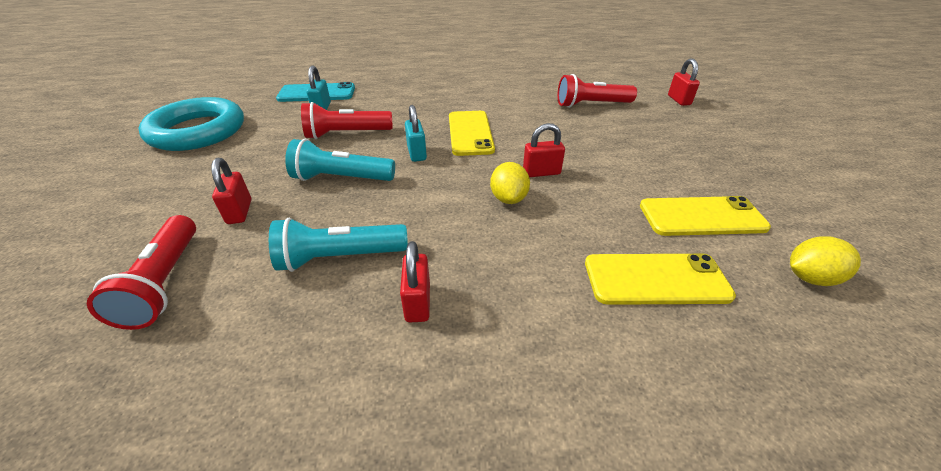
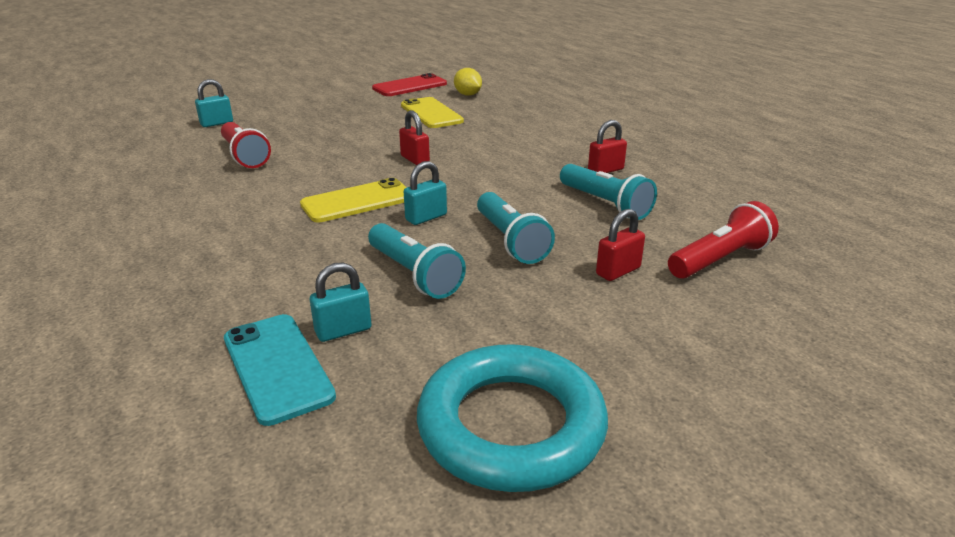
camera: 115 degrees left, 10 degrees down
(346, 134) = (414, 274): red flashlight -> turquoise flashlight
(508, 198) = (467, 165): yellow lemon -> none
(656, 279) = (508, 121): yellow phone -> none
(679, 100) = (217, 123): red padlock -> turquoise padlock
(849, 228) = (410, 86): none -> red phone

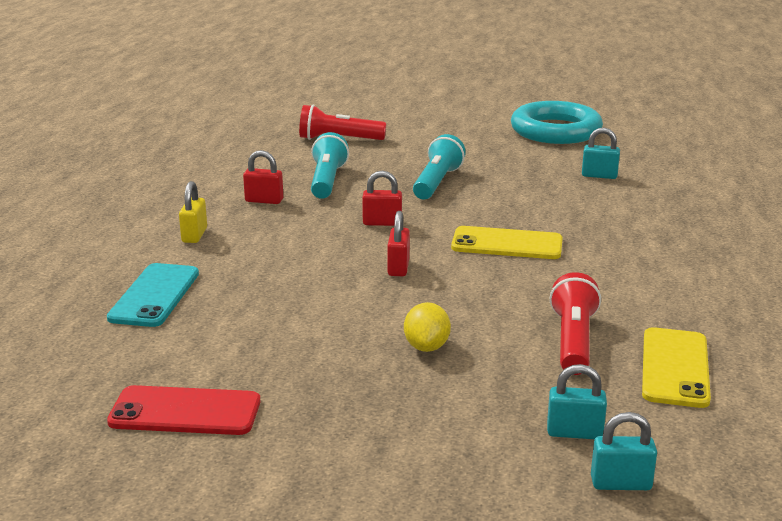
camera: 140 degrees left, 5 degrees down
(277, 367) = (647, 173): turquoise phone -> turquoise phone (154, 295)
(414, 274) = (527, 186): turquoise flashlight -> none
(426, 217) = (470, 214): turquoise padlock -> turquoise padlock (621, 483)
(431, 113) = (268, 330): yellow phone -> yellow phone (675, 368)
(467, 95) = (155, 350): yellow lemon -> yellow lemon (426, 347)
(583, 136) = (194, 235): none -> yellow padlock
(618, 271) = (405, 152): red padlock -> red padlock (382, 223)

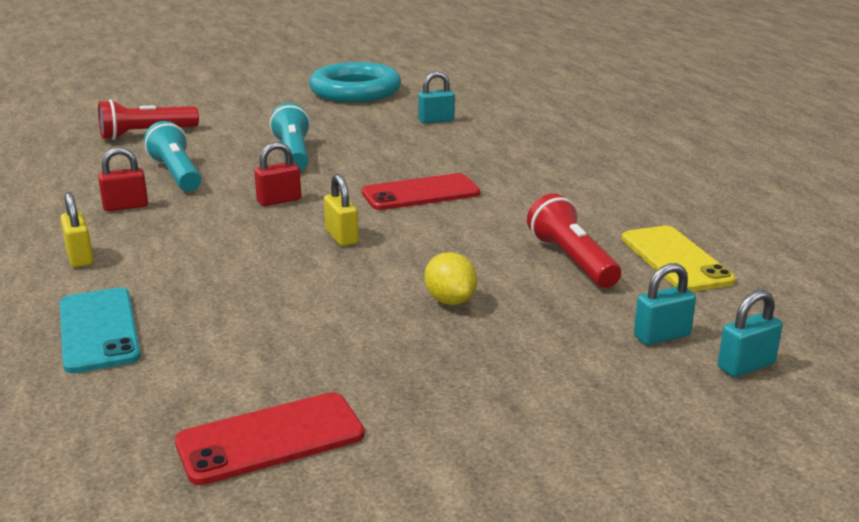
camera: 30 degrees left, 0 degrees up
(398, 268) = (341, 237): red padlock -> yellow padlock
(507, 244) = (420, 193): yellow phone -> red phone

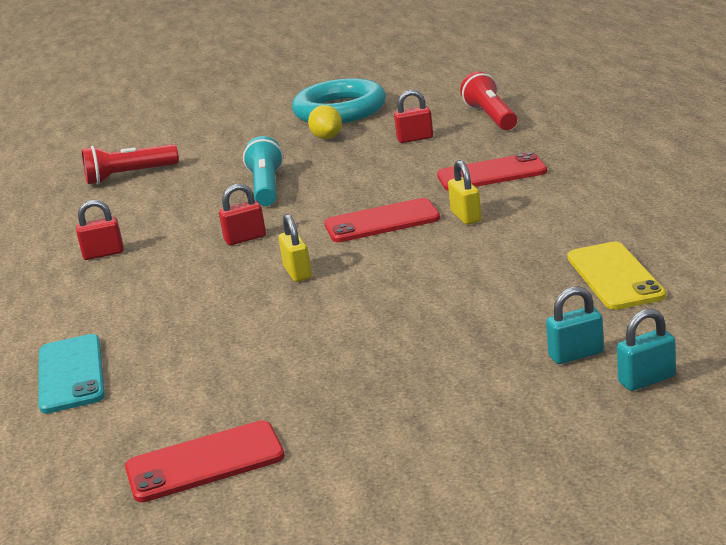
camera: 10 degrees right, 0 degrees up
(80, 257) = (59, 307): yellow padlock -> yellow padlock (466, 217)
(176, 174) = (153, 217): turquoise flashlight -> none
(436, 120) = (415, 139): turquoise padlock -> red padlock
(450, 301) = (386, 330): yellow lemon -> yellow lemon (327, 137)
(521, 156) = (491, 173): none -> red phone
(572, 260) = (512, 283): red flashlight -> red flashlight (491, 117)

